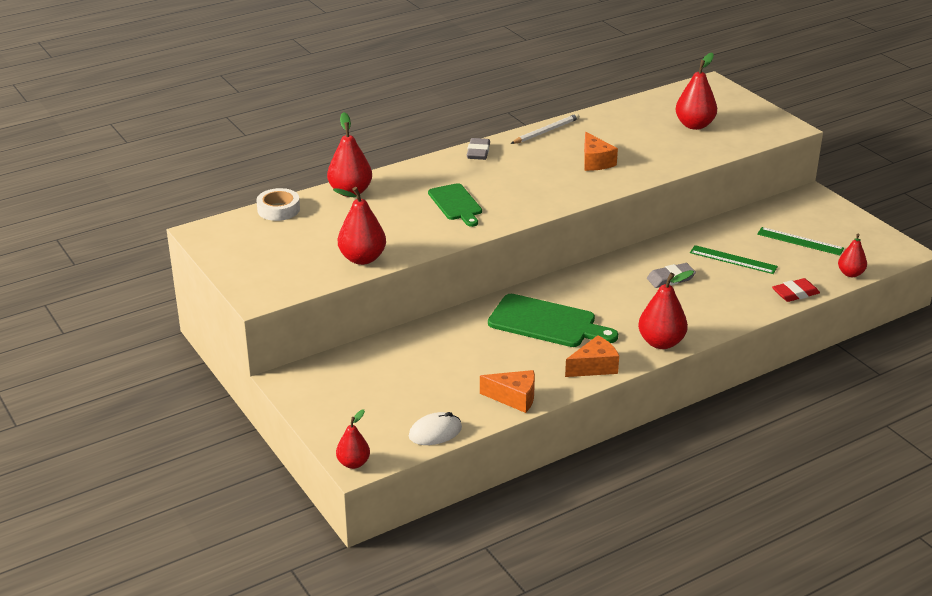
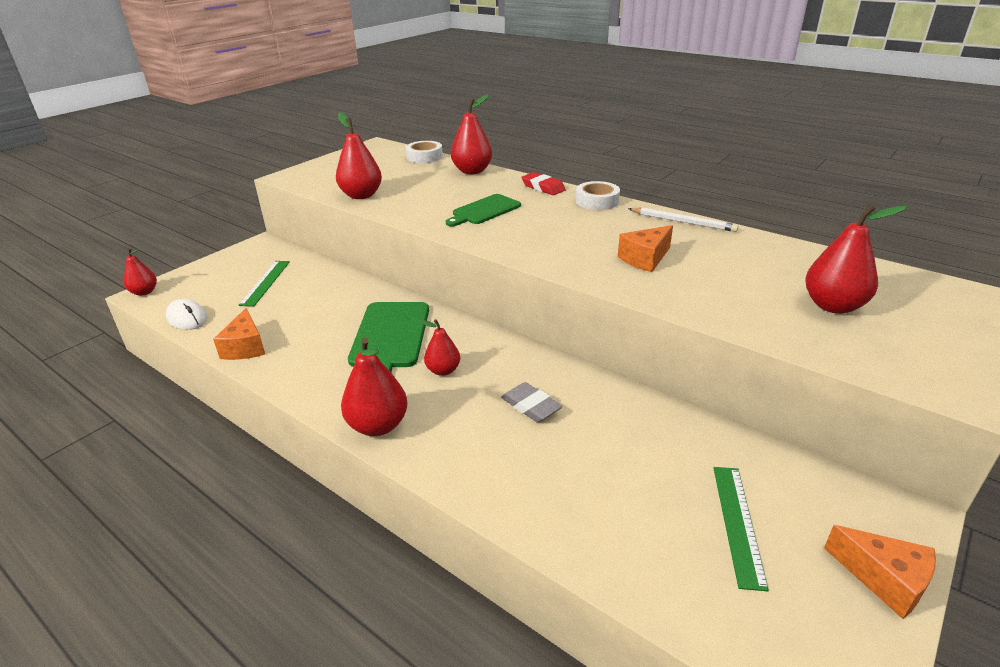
camera: 70 degrees right, 0 degrees up
(478, 152) = (597, 201): grey eraser -> white tape
(594, 367) = (311, 385): orange cheese -> orange cheese (884, 580)
(733, 260) = (620, 455): green ruler -> green ruler (265, 282)
(795, 293) = (570, 543): red eraser -> red eraser (543, 187)
(850, 274) = (687, 616): red pear -> red pear (443, 370)

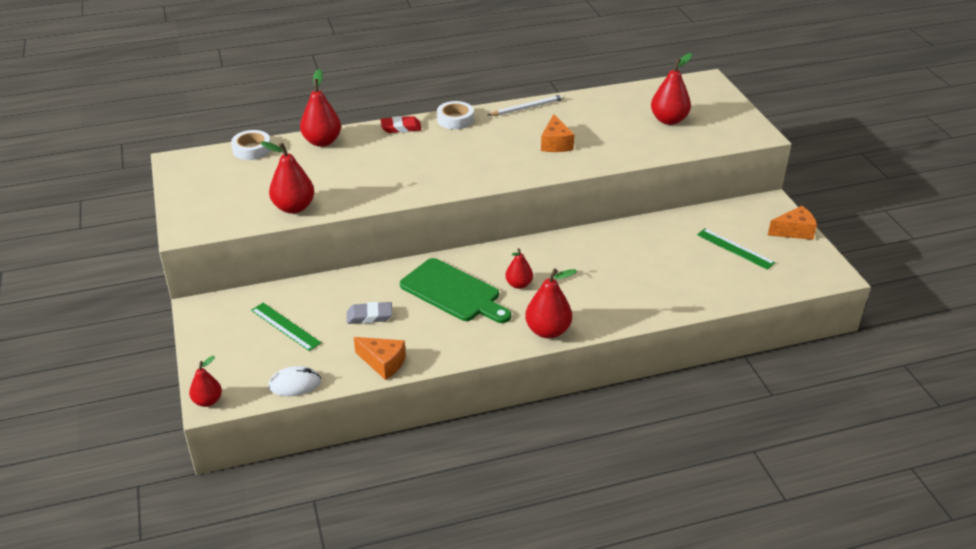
camera: 55 degrees left, 5 degrees up
(484, 211) = (406, 167): green cutting board -> none
(531, 406) = (591, 267): grey eraser -> grey eraser (369, 316)

